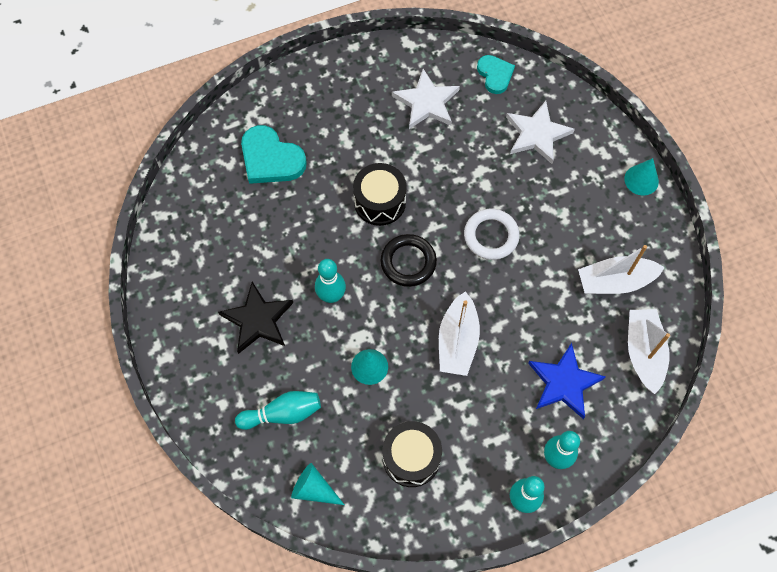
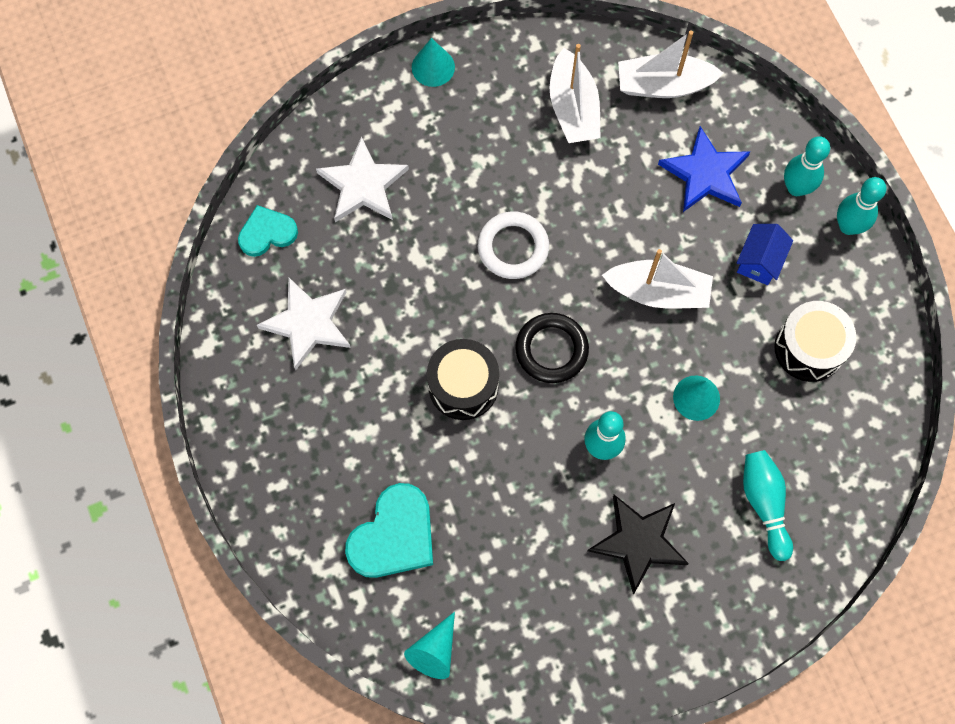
camera: 90 degrees left, 5 degrees up
(314, 489) = (856, 462): turquoise cone -> turquoise cone (434, 651)
(487, 422) = (759, 261): none -> blue house

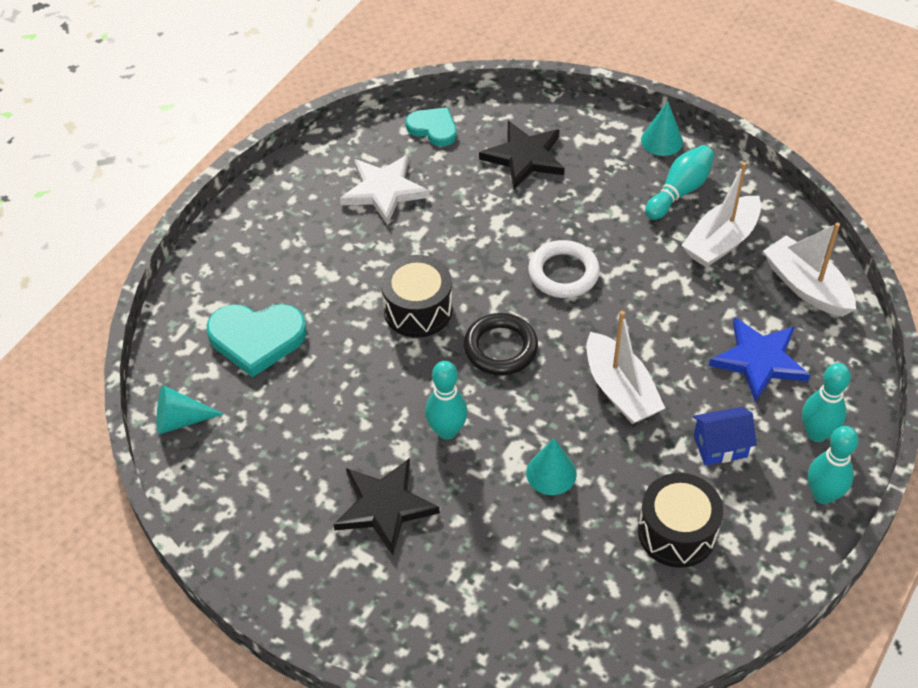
camera: 55 degrees right, 20 degrees down
(363, 185) = (524, 157): white star -> black star
(764, 504) = (499, 583): turquoise bowling pin -> turquoise bowling pin (679, 191)

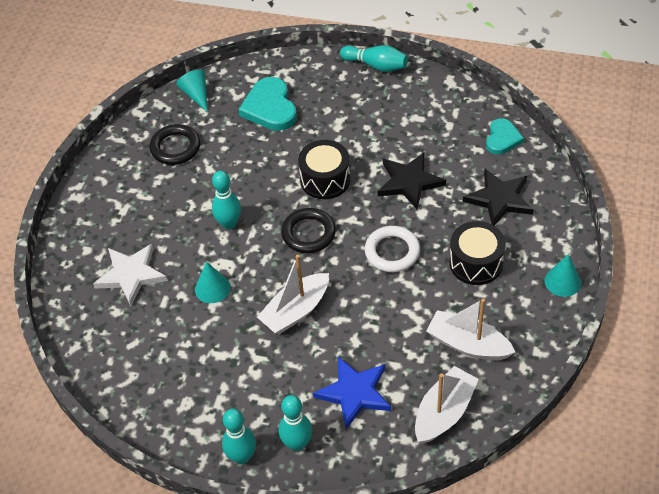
camera: 75 degrees right, 0 degrees up
(273, 467) = (175, 147): none -> black ring
(384, 190) = (426, 130): white star -> white star (131, 275)
(384, 507) = (161, 209): black star -> black star (409, 182)
(677, 532) = (184, 371): black drum -> black drum (476, 263)
(679, 191) = (510, 305): turquoise bowling pin -> turquoise bowling pin (376, 65)
(720, 446) = (265, 382): blue house -> none

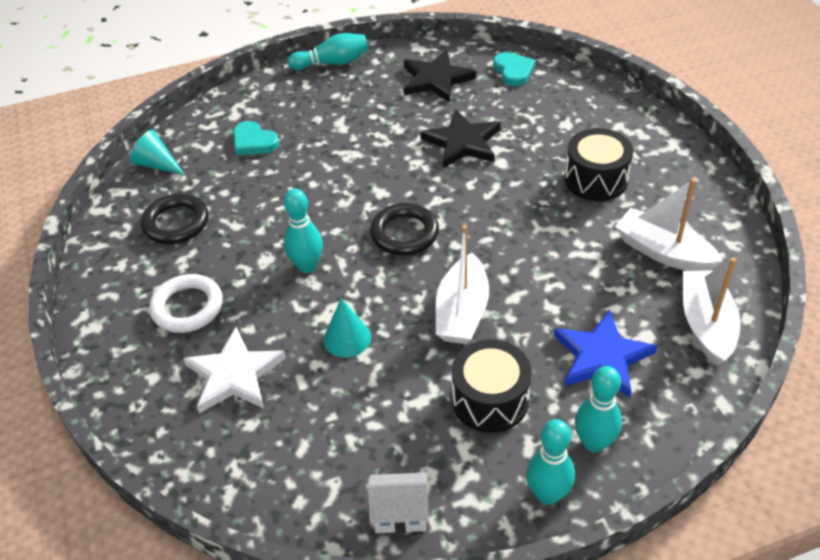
camera: 35 degrees left, 5 degrees down
(153, 415) = (400, 513): none -> white house
(270, 108) = (254, 142): turquoise heart -> turquoise heart, size x0.63
(325, 180) = (375, 178): black drum -> black drum (490, 400)
(392, 252) = (507, 208): white ring -> white ring (187, 307)
(468, 344) = (663, 252): white boat -> white boat turned 45 degrees clockwise
(499, 199) = (561, 118): black star -> black star (436, 80)
(562, 281) = (687, 157): turquoise cone -> none

